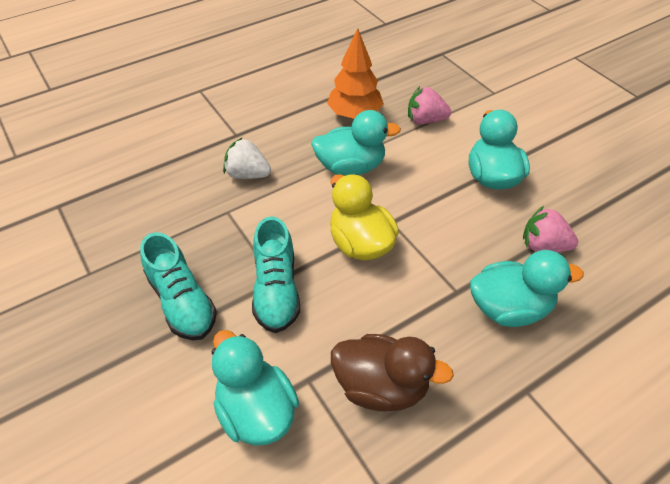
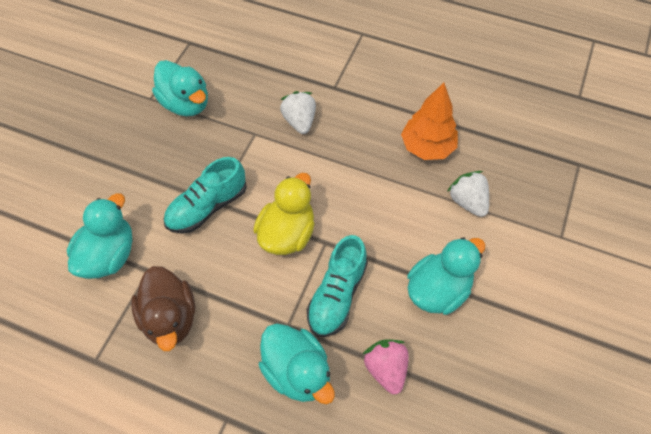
camera: 55 degrees right, 10 degrees up
(182, 302) = (162, 161): turquoise shoe -> turquoise shoe (337, 295)
(351, 167) = (362, 181): turquoise duck -> turquoise duck (186, 104)
(425, 120) = (467, 202): pink strawberry -> white strawberry

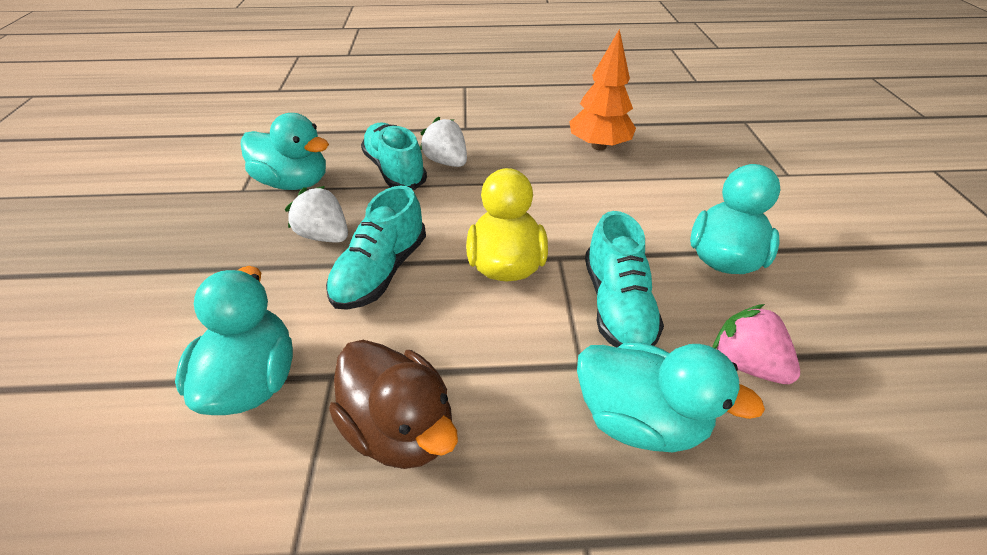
camera: 25 degrees left, 15 degrees down
(258, 116) = (395, 170): none -> turquoise shoe
(467, 202) = (677, 175): white strawberry -> white strawberry (325, 235)

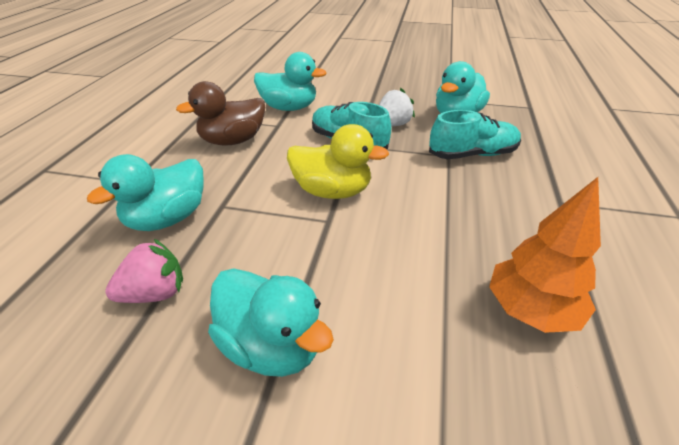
camera: 105 degrees right, 5 degrees down
(447, 162) = (486, 181): white strawberry -> none
(616, 305) = (258, 238): turquoise shoe -> none

